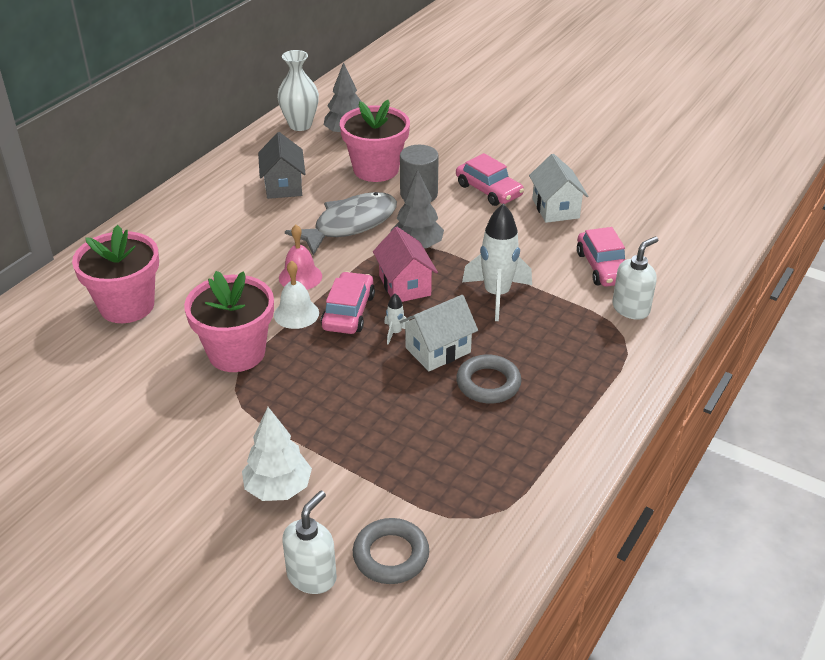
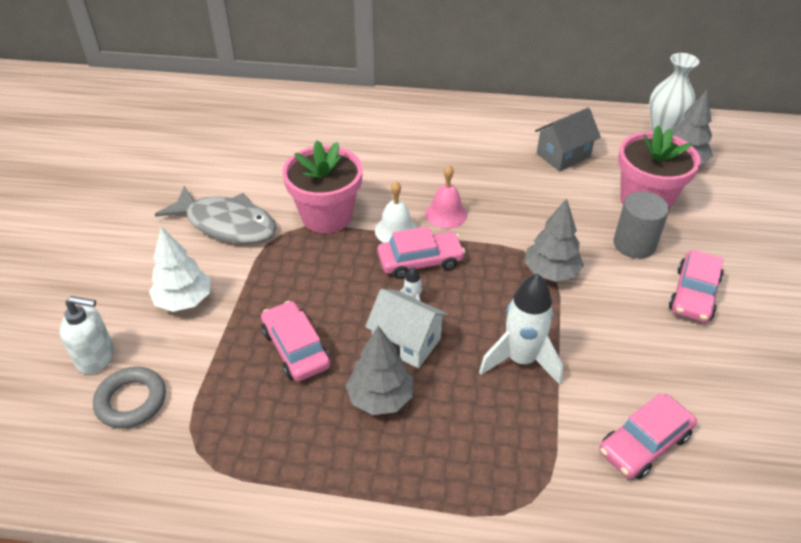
camera: 65 degrees right, 5 degrees up
(127, 306) = (345, 139): pink flower pot -> none
(350, 224) = (544, 216): grey fish -> grey fish (226, 224)
(399, 421) = (296, 348): none -> pink car
(404, 285) = (484, 285): pink house -> none
(488, 383) = (380, 398): grey ring -> grey tree
(555, 208) = (716, 363): white house -> none
(631, 308) = (587, 495): white soap dispenser -> none

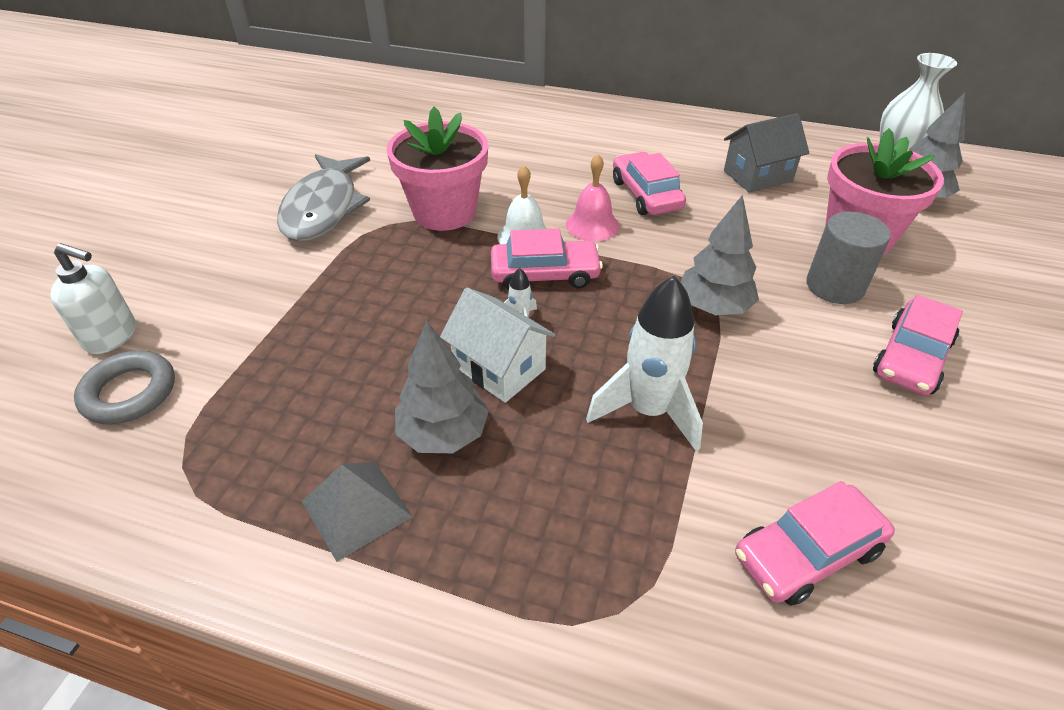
camera: 10 degrees right, 0 degrees up
(184, 301) = (241, 285): white tree -> none
(226, 224) = (323, 208): grey fish -> grey fish turned 60 degrees clockwise
(296, 348) = (355, 357): pink car -> pink car (646, 194)
(335, 461) = (356, 509): none -> grey pyramid

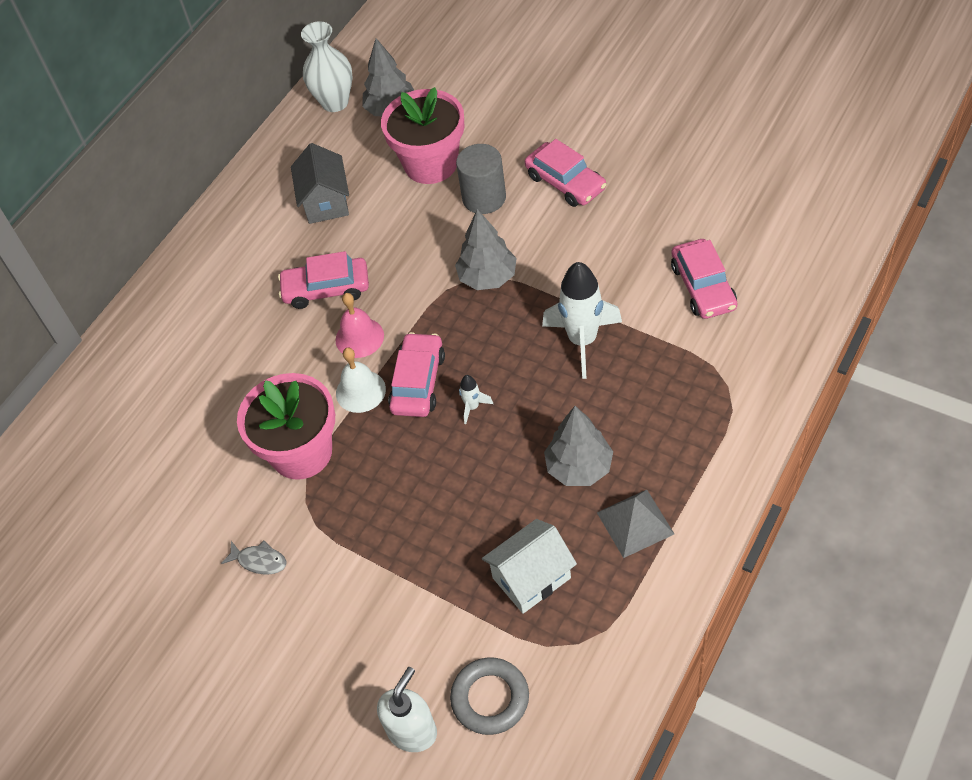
camera: 70 degrees left, 10 degrees up
(323, 208) = (259, 561): grey fish -> grey fish, size x0.41
(499, 368) = (521, 426): white house -> white house (531, 578)

